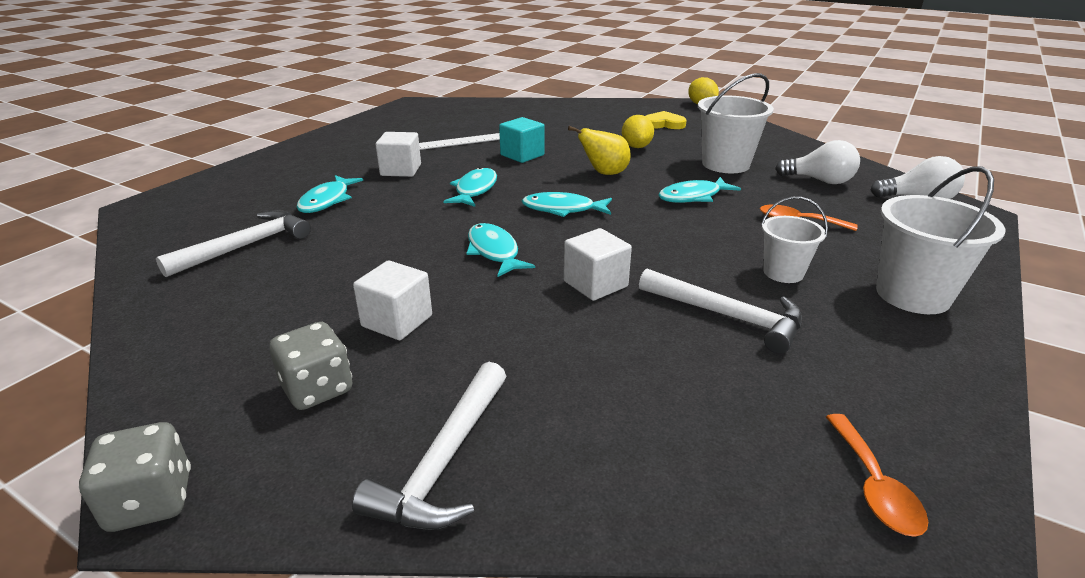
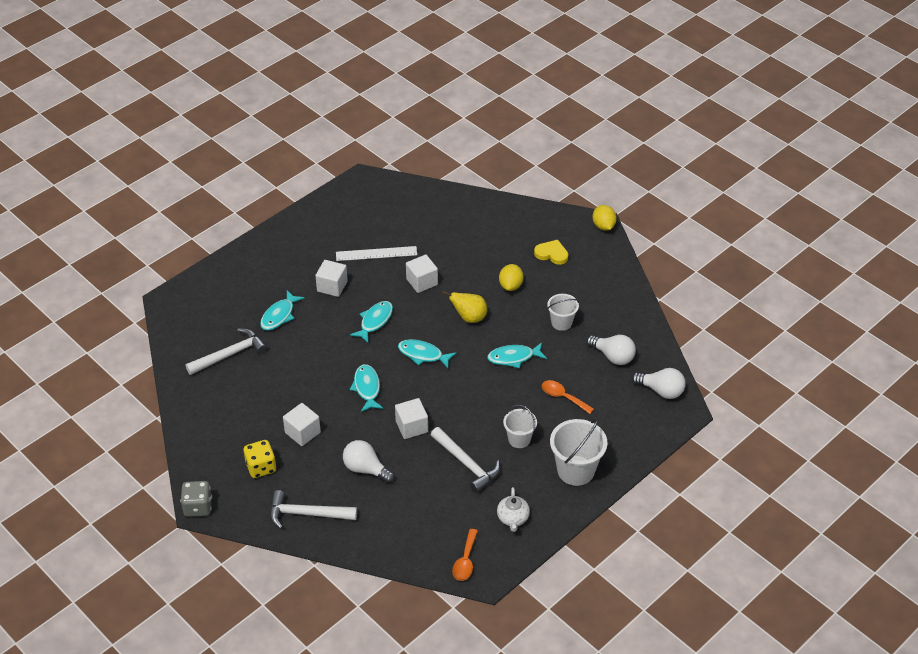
camera: 15 degrees right, 15 degrees up
(317, 389) = (261, 467): grey dice -> yellow dice
(445, 461) = (307, 514): white hammer -> white hammer turned 60 degrees clockwise
(522, 155) = (422, 282): turquoise cube -> white cube
(544, 354) = (366, 469): none -> white light bulb
(725, 164) = (561, 323): white bucket -> white bucket, size x0.61
(887, 382) = (513, 518): none -> white teapot

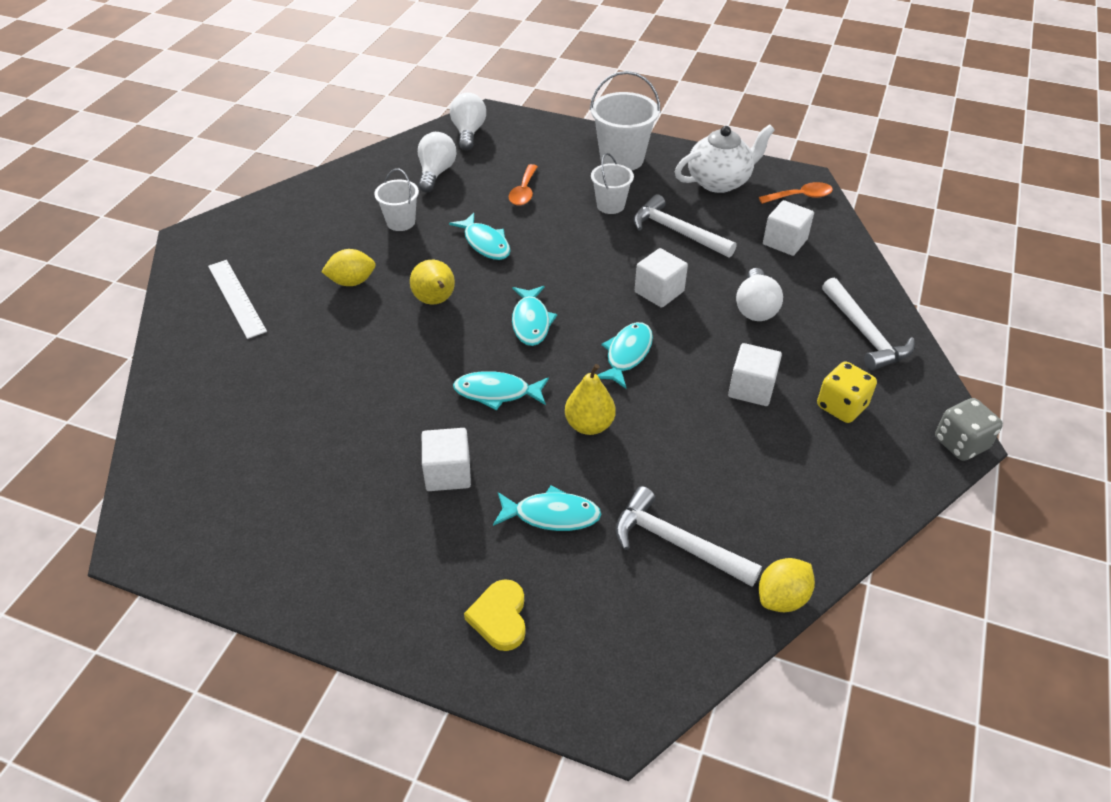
camera: 115 degrees left, 0 degrees up
(325, 350) = (589, 425): none -> yellow pear
(367, 388) = (627, 354): turquoise fish -> turquoise fish turned 150 degrees clockwise
(376, 253) = (343, 447): white ruler -> white ruler (236, 298)
(422, 282) = (386, 371): white cube -> white cube (785, 242)
(467, 464) = (677, 232): white hammer -> white hammer turned 75 degrees counterclockwise
(513, 518) = (719, 182): white teapot -> white teapot, size x1.69
(552, 254) = (269, 263): yellow heart -> yellow heart (500, 617)
(603, 226) = (193, 233): yellow lemon -> yellow lemon (782, 598)

